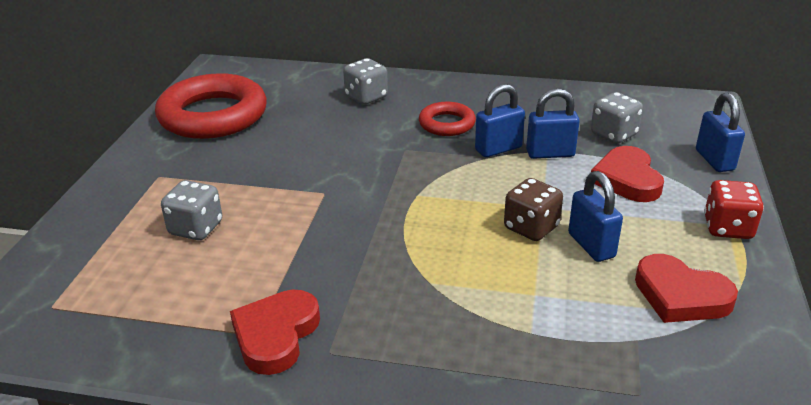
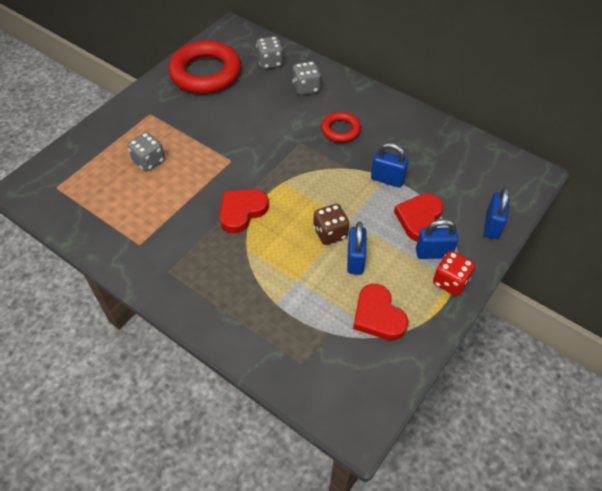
camera: 25 degrees right, 20 degrees up
(276, 335) = (149, 249): red heart -> red heart (242, 211)
(498, 149) = (357, 163): blue padlock -> blue padlock (433, 253)
(613, 134) = (442, 178): grey dice -> grey dice (270, 62)

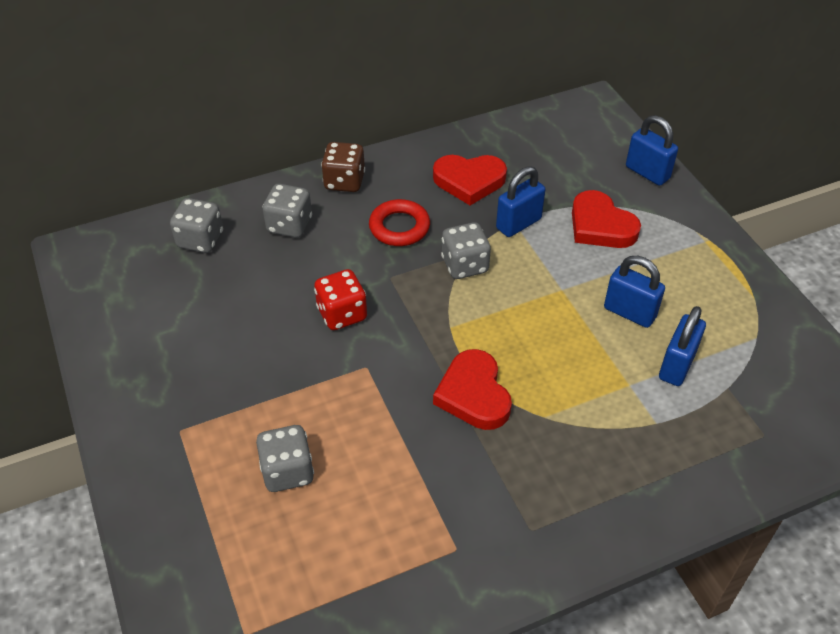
camera: 60 degrees left, 5 degrees down
(205, 73) = (151, 322): red ring -> none
(330, 233) = (571, 317): brown dice -> brown dice (344, 181)
(333, 169) = (465, 265): none -> grey dice
(378, 316) = (725, 330): red heart -> red heart (469, 181)
(433, 253) = (659, 238): blue padlock -> blue padlock (676, 366)
(450, 281) = (707, 244): red dice -> red dice (342, 314)

